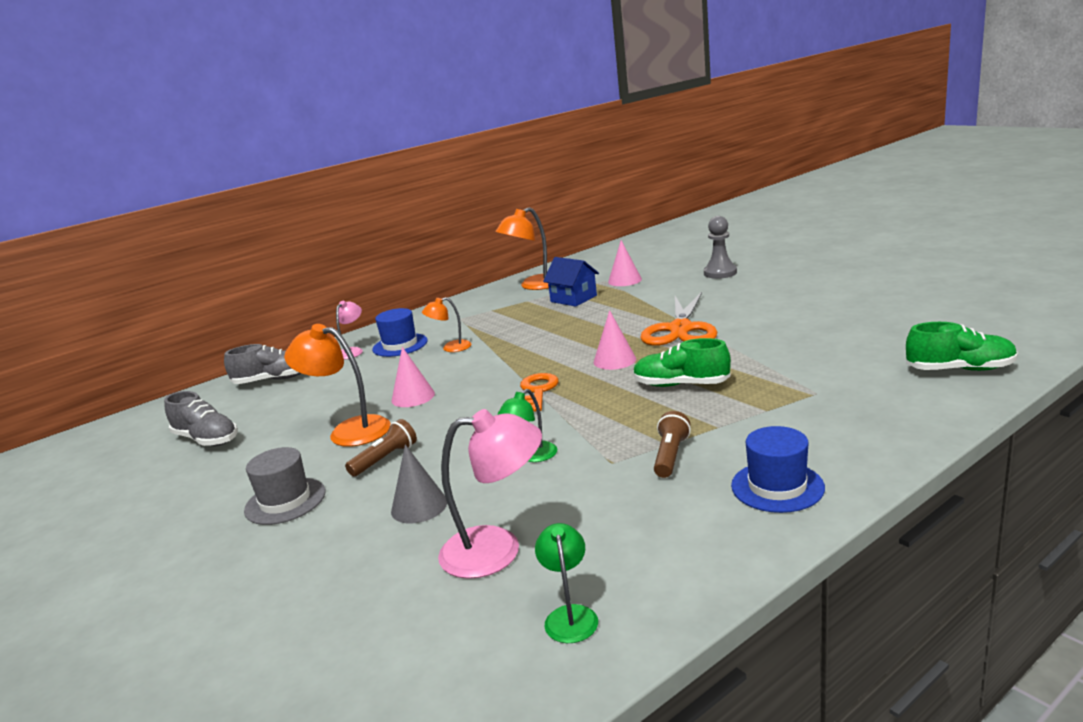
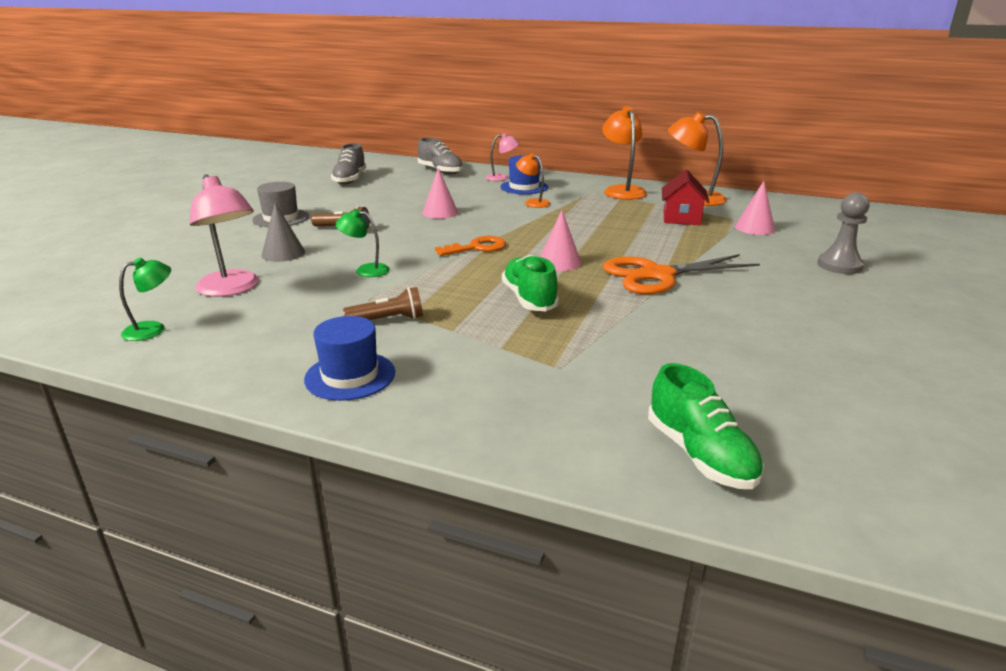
camera: 55 degrees right, 5 degrees up
(349, 431) = (378, 209): orange lamp -> orange lamp (622, 190)
(573, 298) = (681, 218): blue house -> red house

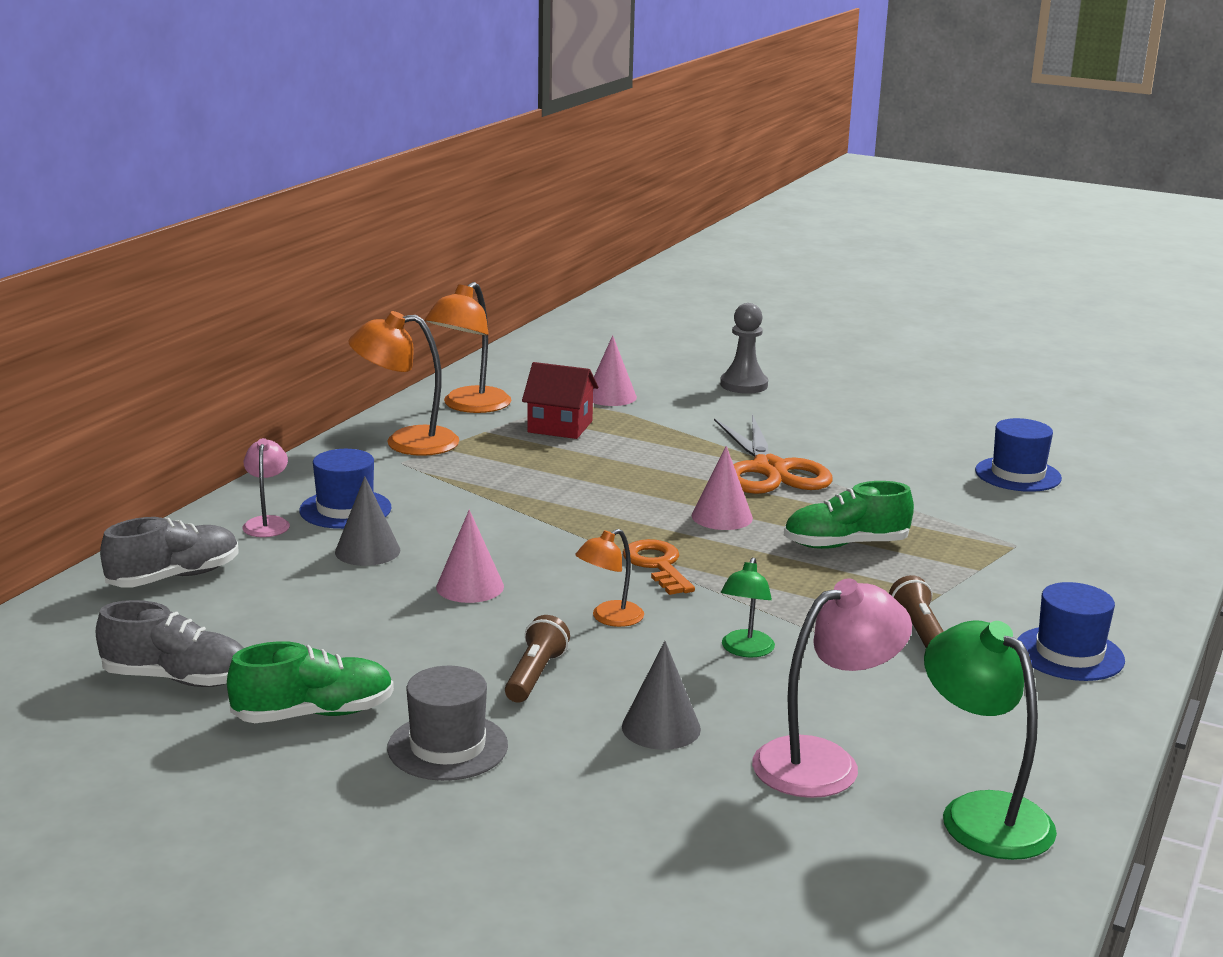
camera: 85 degrees left, 5 degrees down
(153, 329) = (981, 813): green lamp -> green lamp, size x1.74
(476, 194) = (367, 551): none -> grey cone
(533, 202) = (443, 510): orange lamp -> orange lamp (609, 618)
(700, 455) = (1144, 508): green shoe -> green shoe (314, 714)
(738, 380) = (1018, 474): none -> blue hat

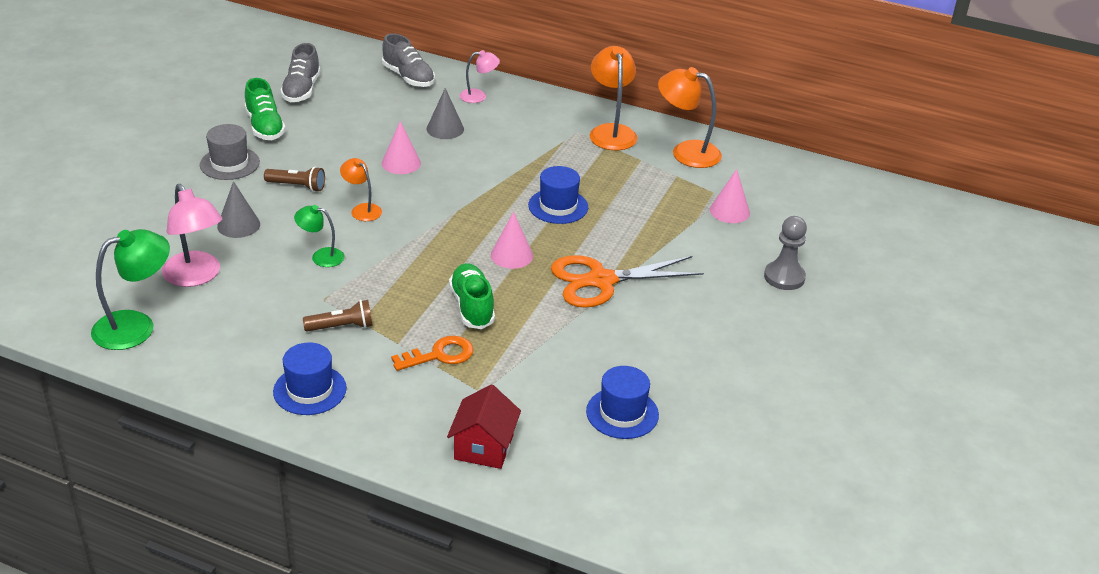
camera: 85 degrees right, 15 degrees up
(345, 509) = (501, 118): blue hat -> blue hat (558, 206)
(560, 426) = (659, 189): red house -> red house (484, 447)
(657, 565) = (433, 227): orange key -> orange key (439, 355)

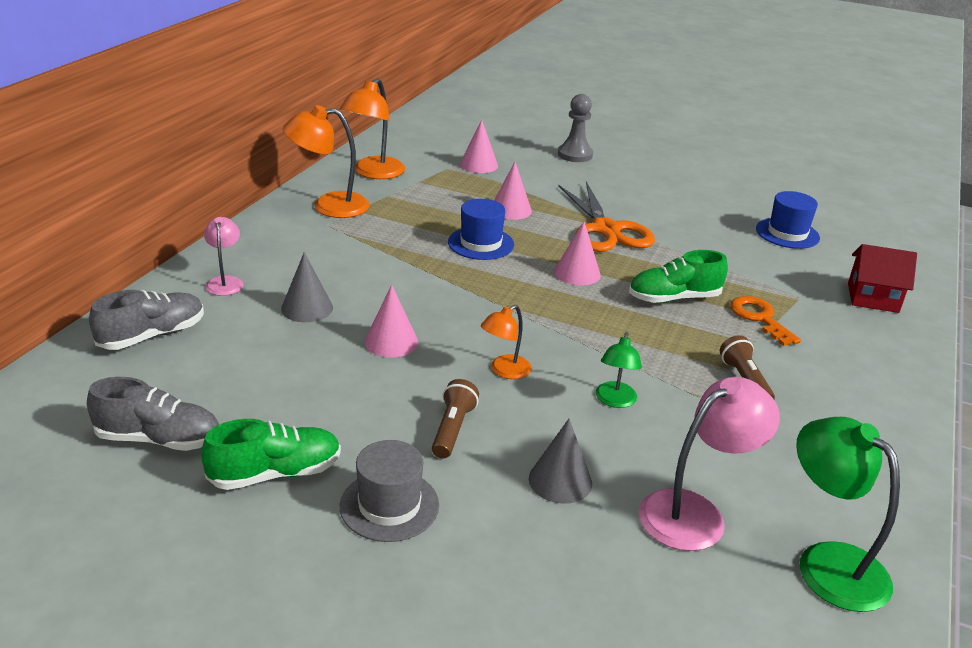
camera: 90 degrees left, 5 degrees down
(310, 390) = (861, 399): blue hat -> none
(630, 226) = (511, 210): none -> pink cone

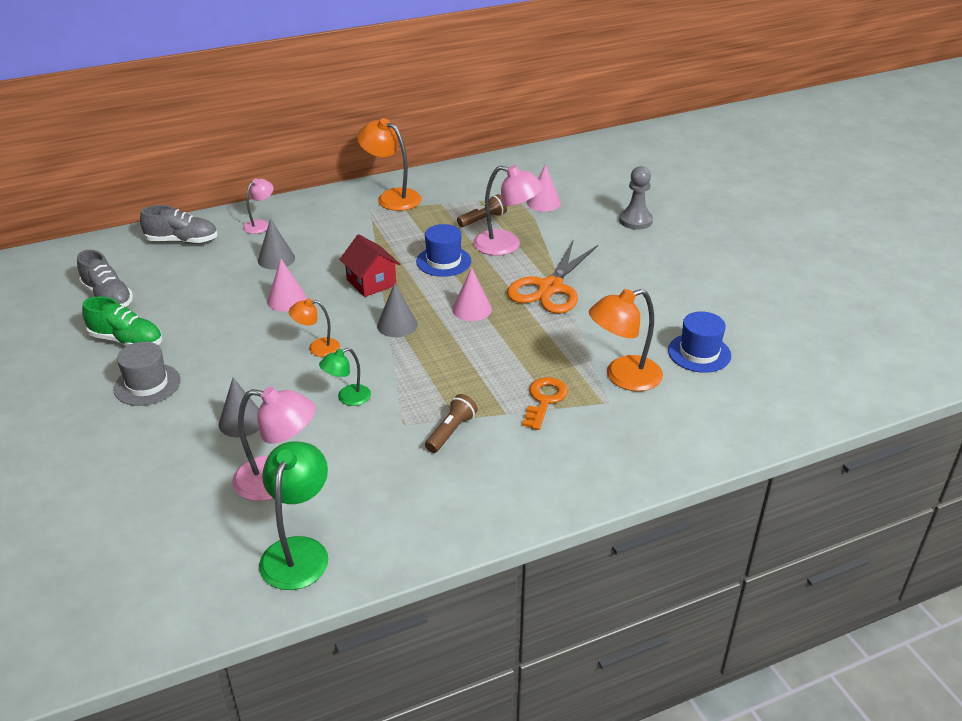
camera: 45 degrees right, 5 degrees up
(373, 173) = (458, 183): orange lamp -> orange lamp (623, 377)
(452, 429) = (236, 364): brown flashlight -> brown flashlight (483, 219)
(511, 210) = (506, 245): pink cone -> pink lamp
(539, 315) = (397, 325): none -> grey cone
(674, 298) = (507, 357): green shoe -> none
(872, 298) = (670, 432): red house -> red house (371, 282)

